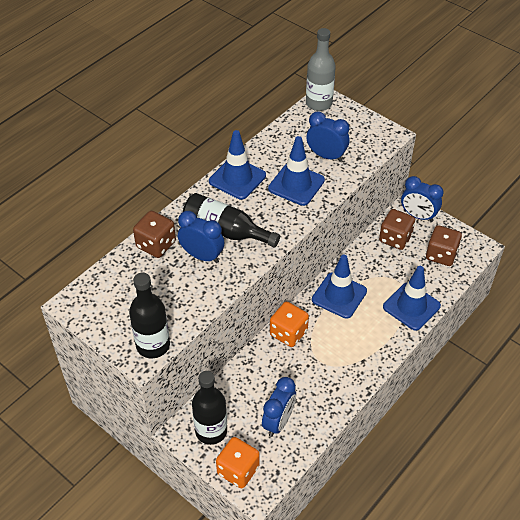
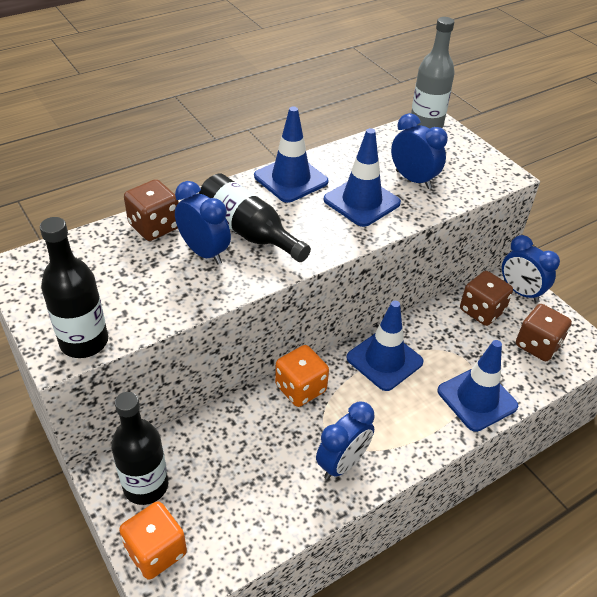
camera: 15 degrees right, 5 degrees down
(278, 422) = (239, 500): blue clock -> blue clock (342, 463)

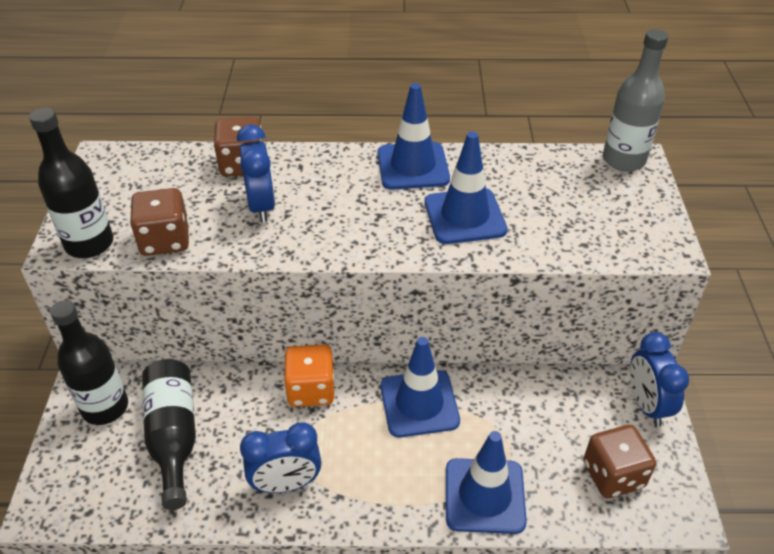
camera: 35 degrees right, 0 degrees up
(156, 551) = (65, 469): orange dice -> none
(248, 232) = (321, 203): black bottle -> black bottle (174, 436)
(413, 179) = (546, 214): blue clock -> none
(481, 311) = (577, 404): brown dice -> brown dice (165, 240)

